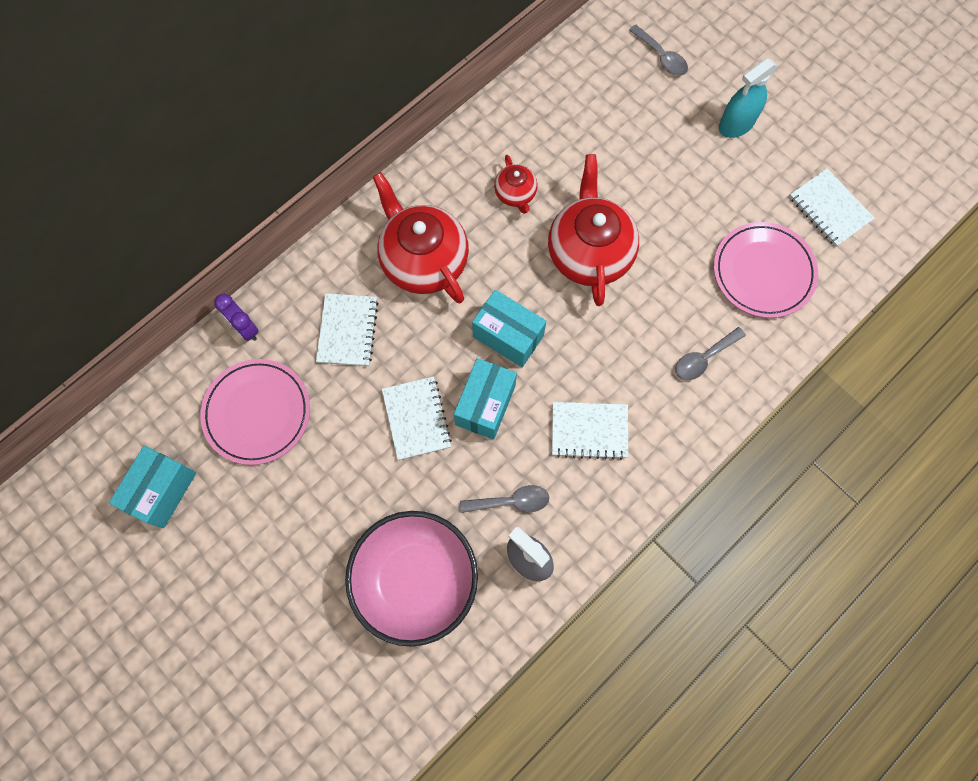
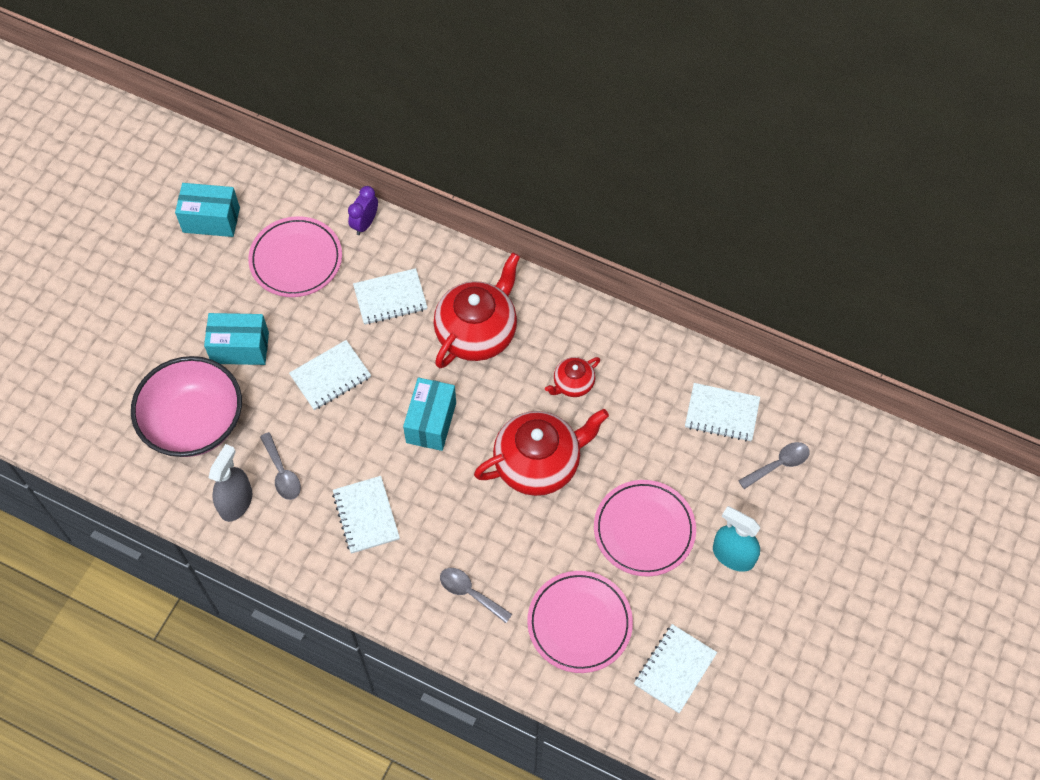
camera: 70 degrees right, 10 degrees down
(485, 405) = (361, 425): turquoise box -> turquoise box (240, 348)
(594, 82) = (722, 413): none -> white notebook
(661, 57) = (778, 465): grey spoon -> grey spoon turned 150 degrees counterclockwise
(688, 186) = (644, 530): none -> pink plate

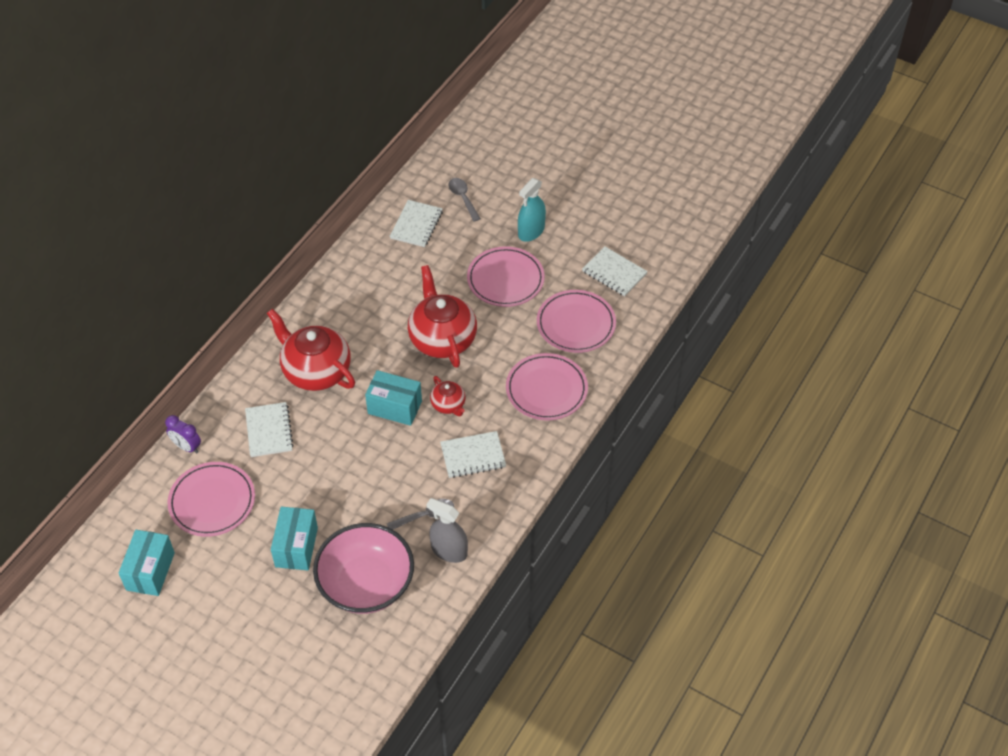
camera: 85 degrees left, 10 degrees down
(330, 376) = (338, 477): white notebook -> none
(470, 593) = (546, 389): grey spoon -> pink plate
(573, 384) = (375, 312): red teapot -> red teapot (448, 405)

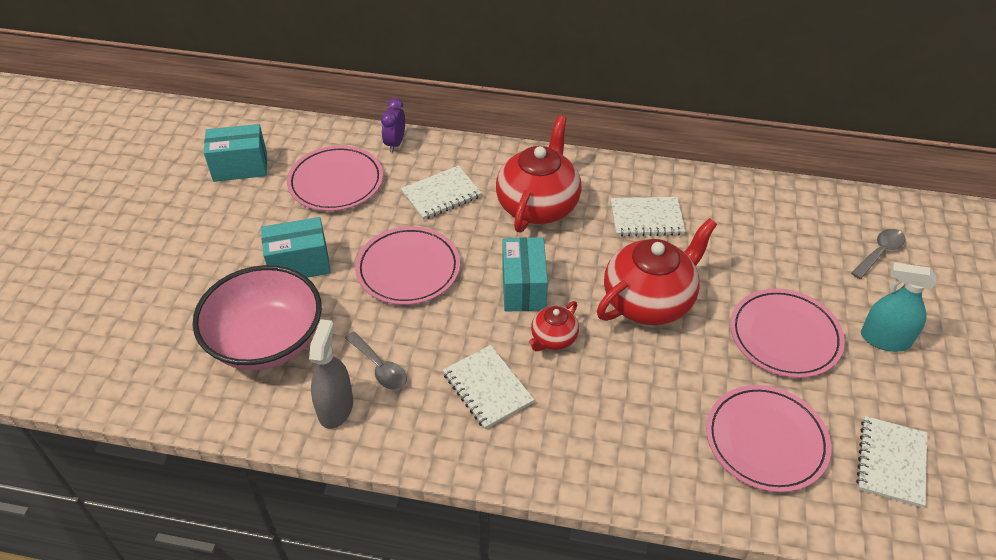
camera: 70 degrees right, 5 degrees down
(416, 225) = (802, 223): white notebook -> white notebook (646, 218)
(546, 389) = (634, 439): pink plate -> pink plate (408, 269)

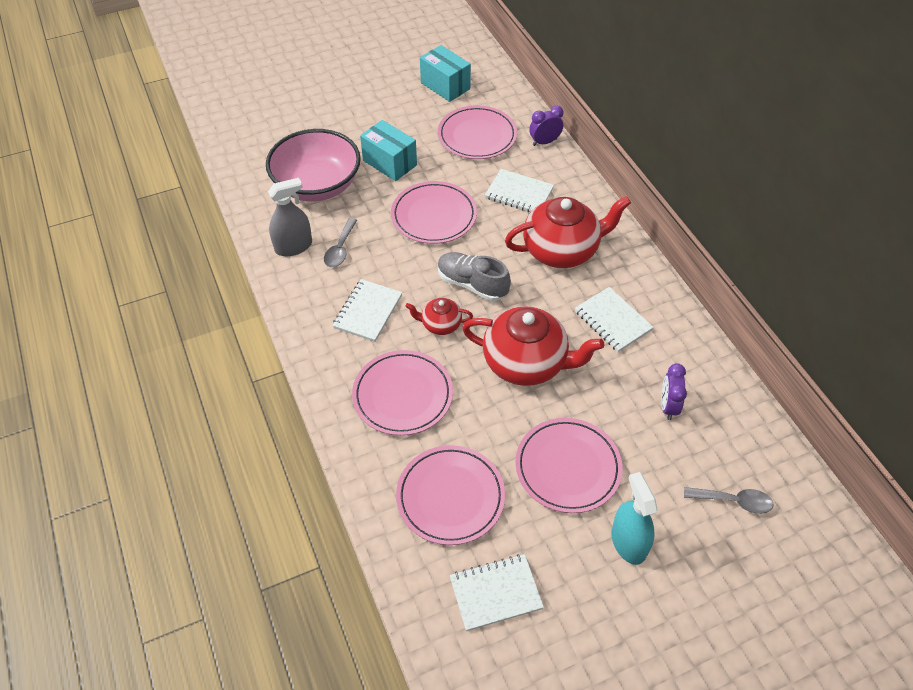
camera: 55 degrees right, 5 degrees up
(523, 288) = (472, 284): turquoise box -> grey shoe
(619, 415) = (403, 395): none -> pink plate
(762, 236) = (668, 406): none -> purple clock

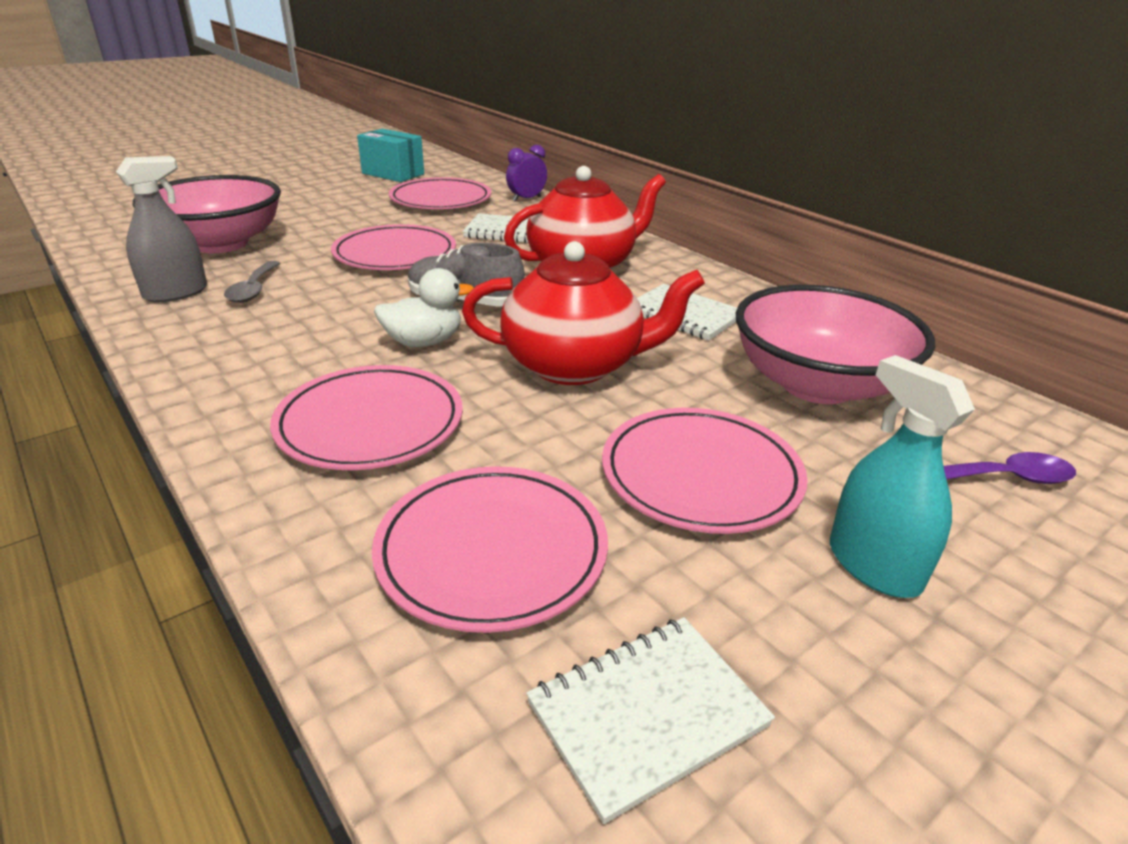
camera: 15 degrees left, 20 degrees down
(368, 311) = (300, 341): white notebook -> none
(389, 163) = (326, 222): turquoise box -> none
(440, 324) = (424, 342): red teapot -> white duck
(668, 406) = (817, 384): purple clock -> pink bowl
(733, 501) = (1003, 478): grey spoon -> purple spoon

